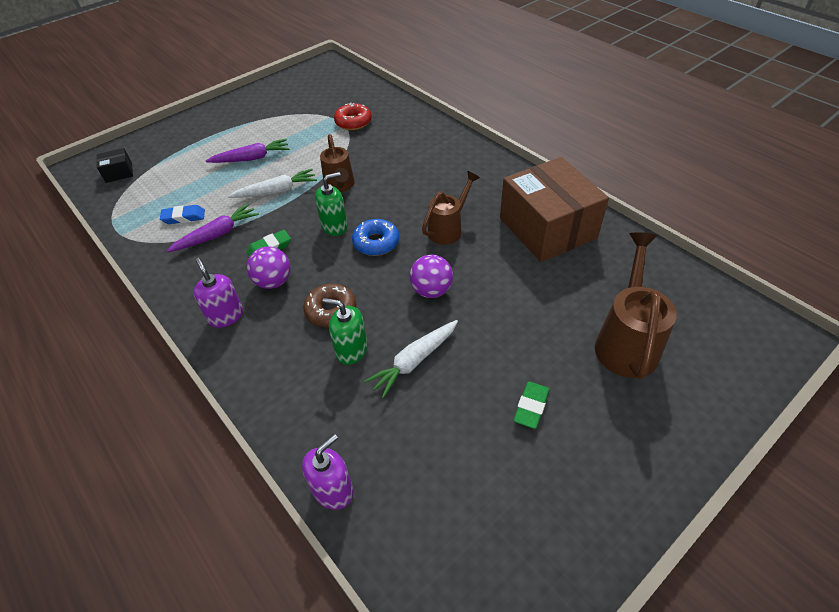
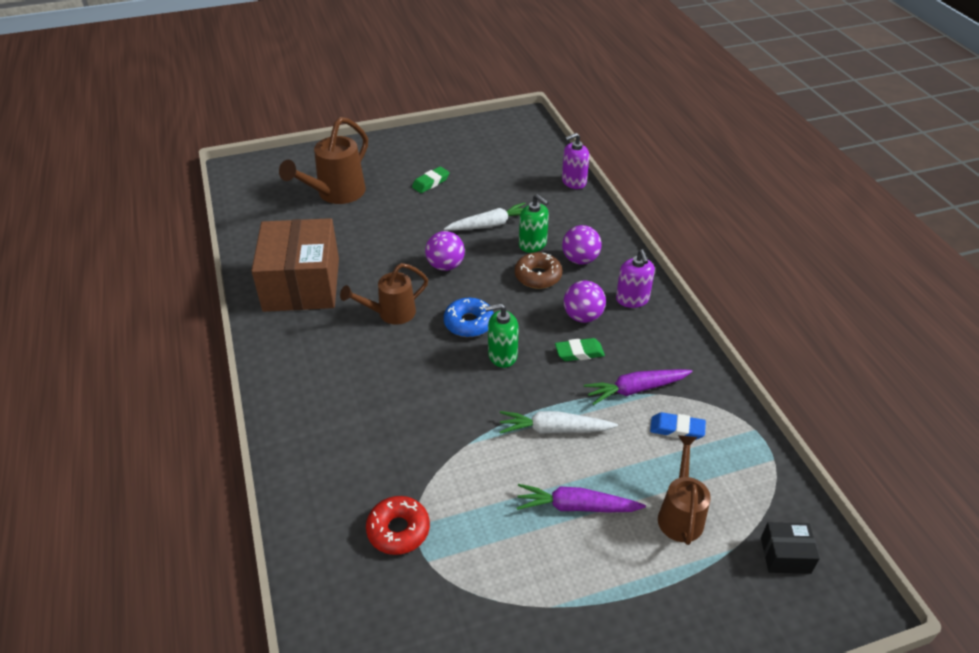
camera: 160 degrees left, 5 degrees down
(291, 347) = (580, 259): none -> purple ball
(340, 186) = (473, 409): brown watering can -> brown watering can (680, 514)

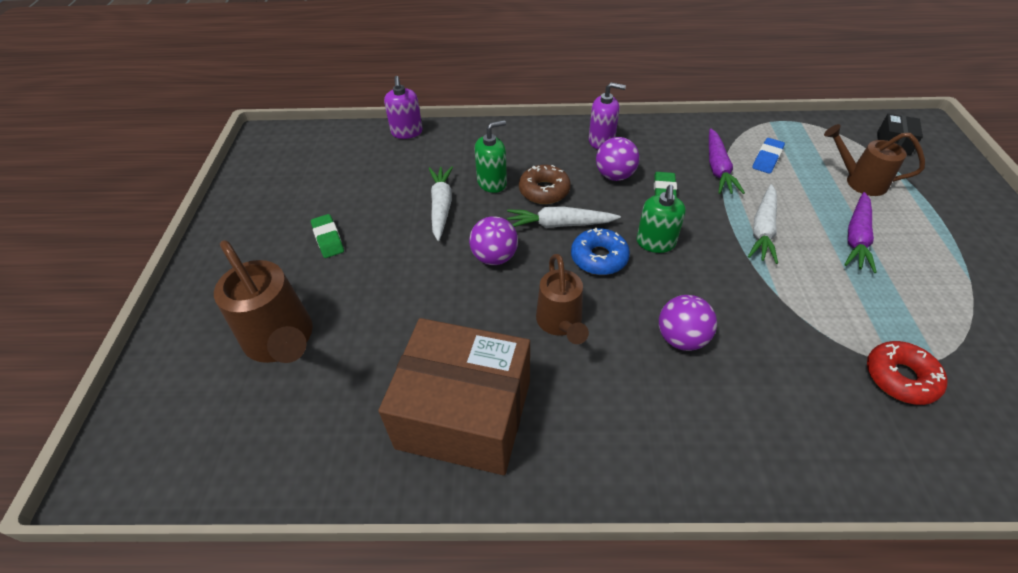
camera: 70 degrees left, 5 degrees up
(498, 293) = (559, 224): none -> white carrot
(580, 259) = (532, 157): purple ball -> purple ball (681, 338)

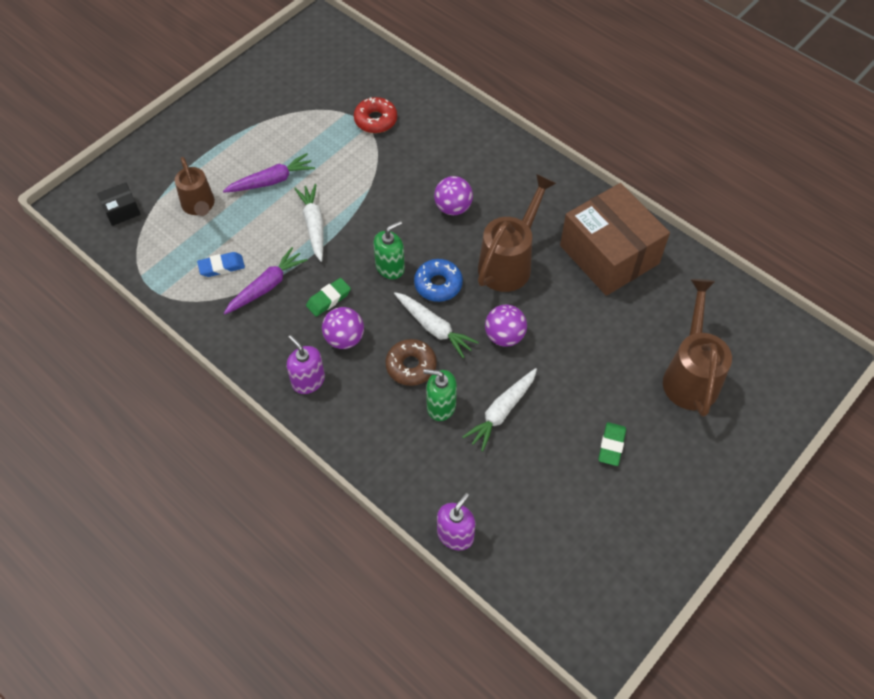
camera: 140 degrees left, 10 degrees up
(560, 323) = (509, 262): brown watering can -> brown watering can, size x1.51
(762, 230) = (314, 225): white carrot -> white carrot turned 75 degrees counterclockwise

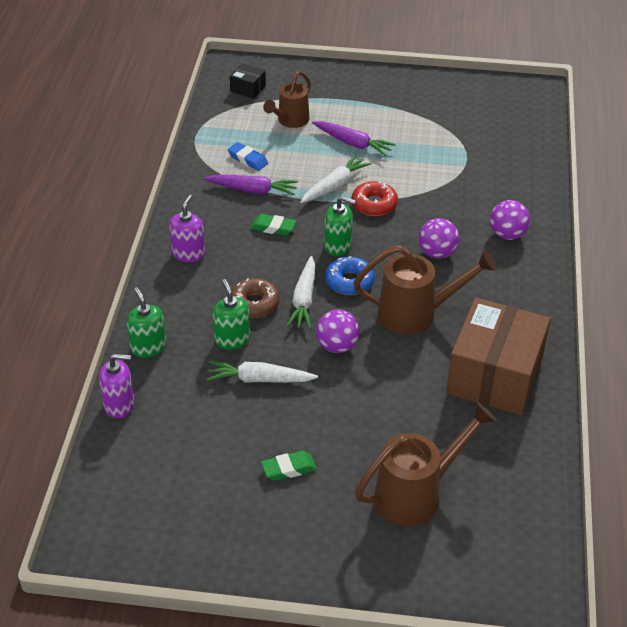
camera: 55 degrees right, 15 degrees down
(344, 338) = (245, 254): purple ball -> purple ball (507, 235)
(375, 120) = (476, 167): red donut -> red donut (374, 204)
(402, 475) = (148, 347): none -> green soap dispenser

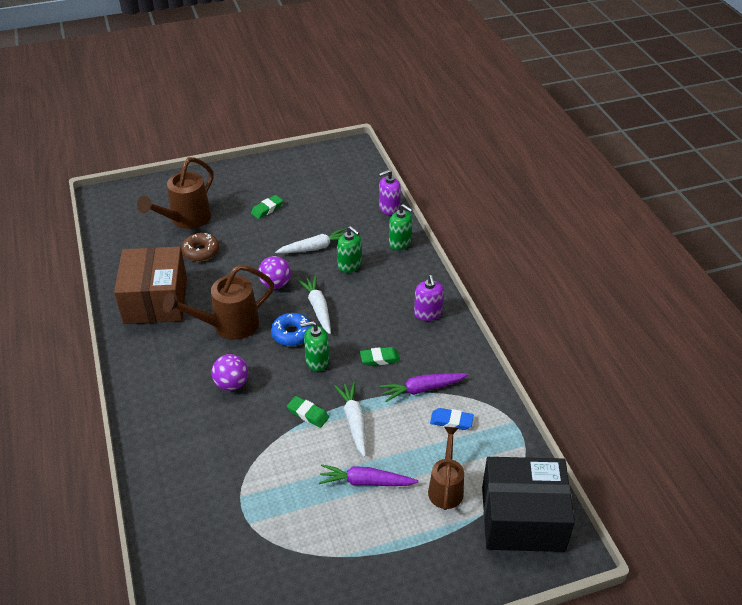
camera: 155 degrees right, 0 degrees up
(248, 89) = (522, 519): black box -> black box, size x2.41
(254, 304) = (351, 293): brown donut -> brown donut (201, 251)
(334, 186) = (354, 421): white carrot -> white carrot turned 150 degrees clockwise
(374, 204) = (308, 414): red donut -> green eraser
(507, 235) = (175, 425): purple ball -> none

